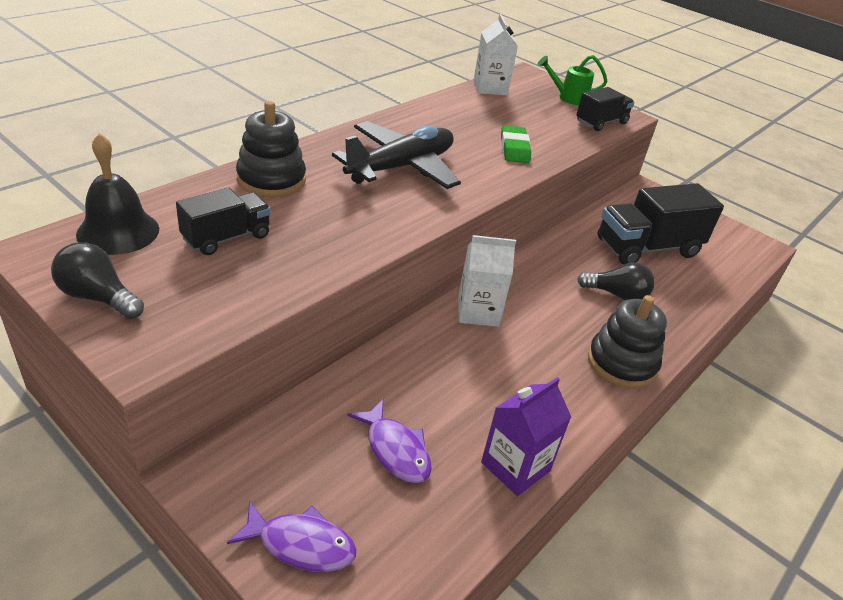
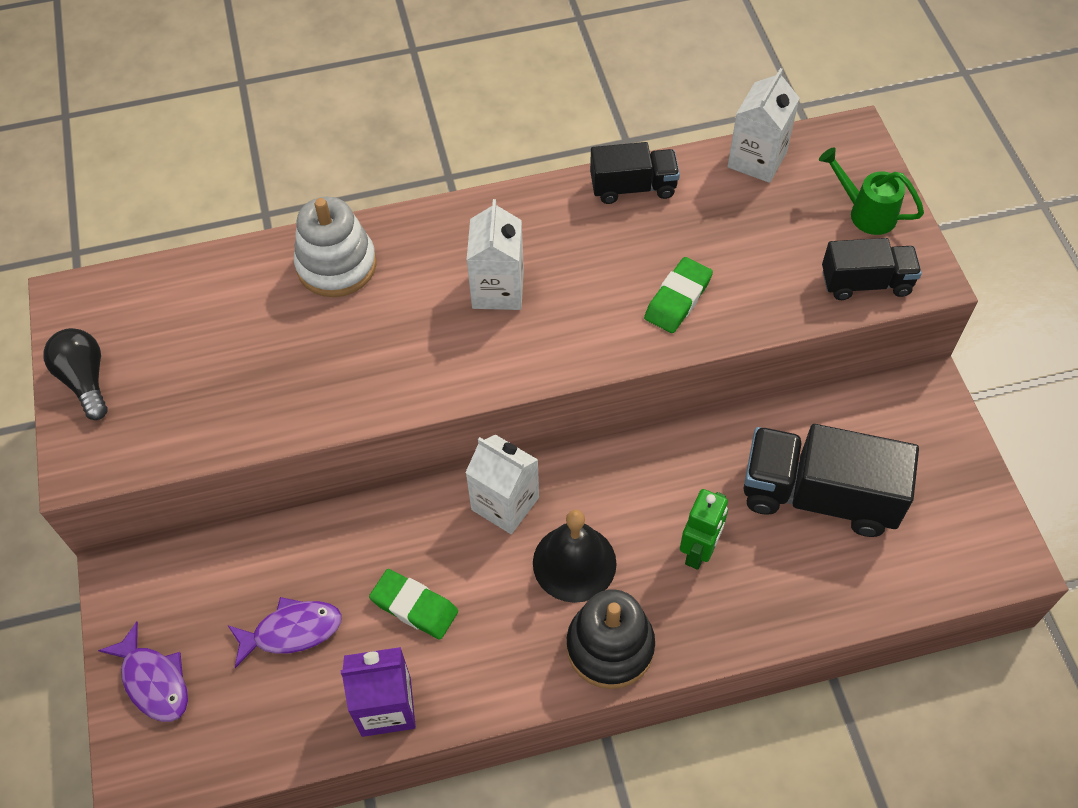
camera: 40 degrees right, 20 degrees up
(118, 231) = (147, 296): black bell -> black bell (574, 563)
(226, 238) = (236, 341): black truck -> black truck (633, 187)
(271, 180) = (336, 265): black stacking toy -> white stacking toy
(395, 450) = (292, 631): purple fish -> purple fish turned 105 degrees counterclockwise
(401, 167) = (498, 289): black plane -> white carton
(474, 394) = (414, 606): none -> green eraser
(616, 295) = (699, 551): black light bulb -> green robot

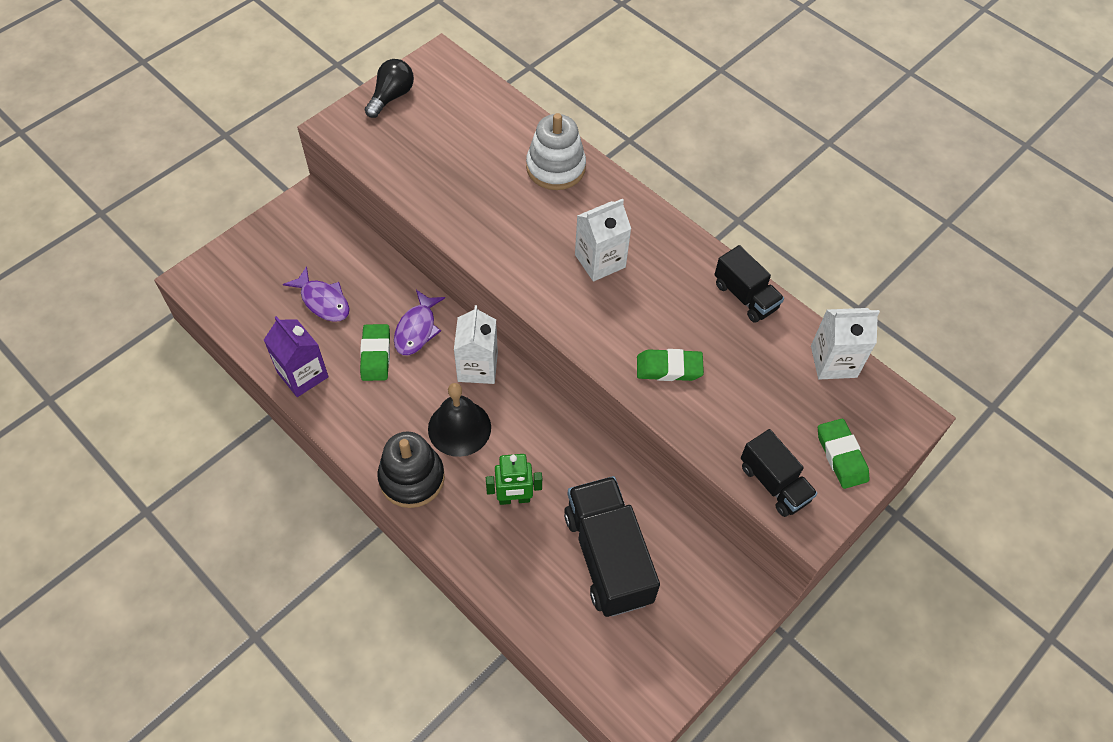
camera: 55 degrees right, 0 degrees up
(154, 681) = (255, 252): purple fish -> purple fish (417, 329)
(866, 213) = (841, 456): green watering can -> green eraser

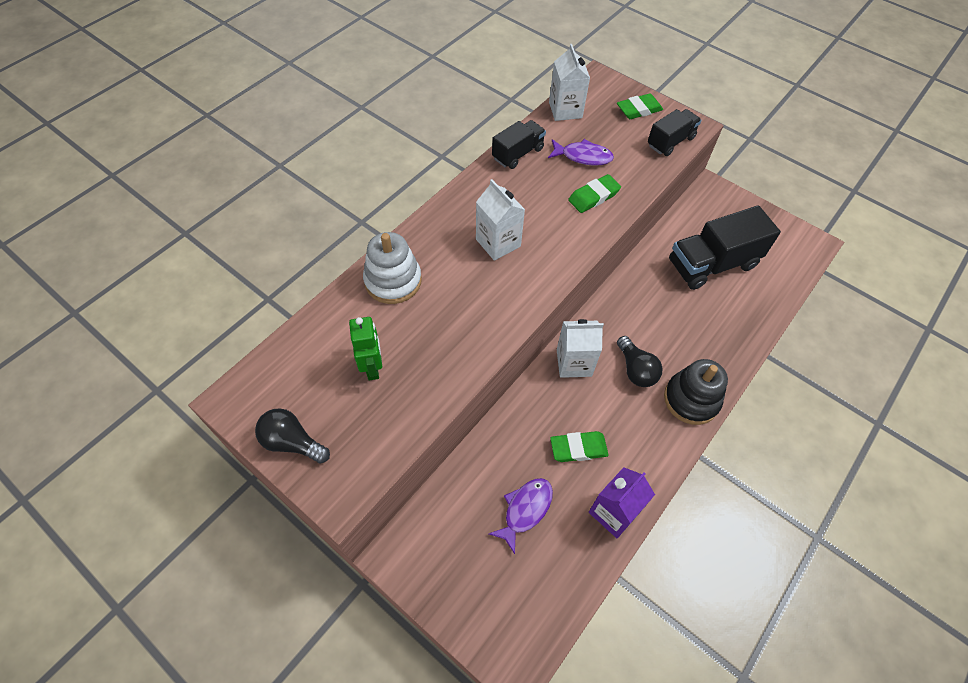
camera: 95 degrees left, 0 degrees up
(417, 329) = (544, 417): purple fish -> purple fish (583, 156)
(459, 428) = (635, 370): black bell -> black light bulb
(514, 499) = (686, 325): green robot -> green robot (372, 367)
(669, 368) = (593, 196): green eraser -> green eraser turned 60 degrees clockwise

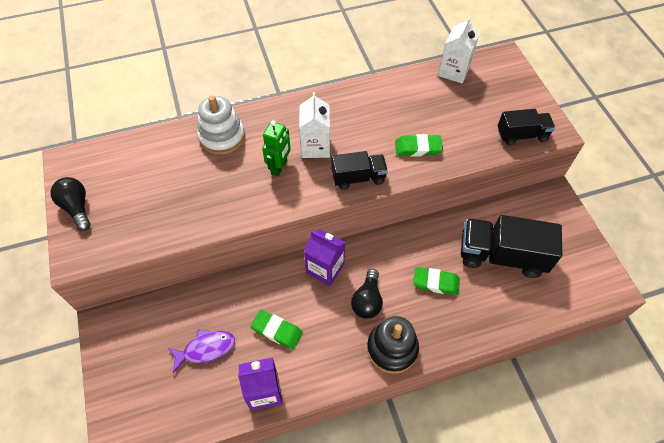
camera: 35 degrees right, 0 degrees up
(372, 367) = (161, 187): green robot -> green robot (279, 167)
(518, 154) = (387, 88): black truck -> black truck (358, 178)
(574, 363) = (325, 268): white carton -> purple carton
(583, 156) = (436, 113): purple fish -> none
(639, 110) = (517, 97): green eraser -> green eraser (435, 283)

